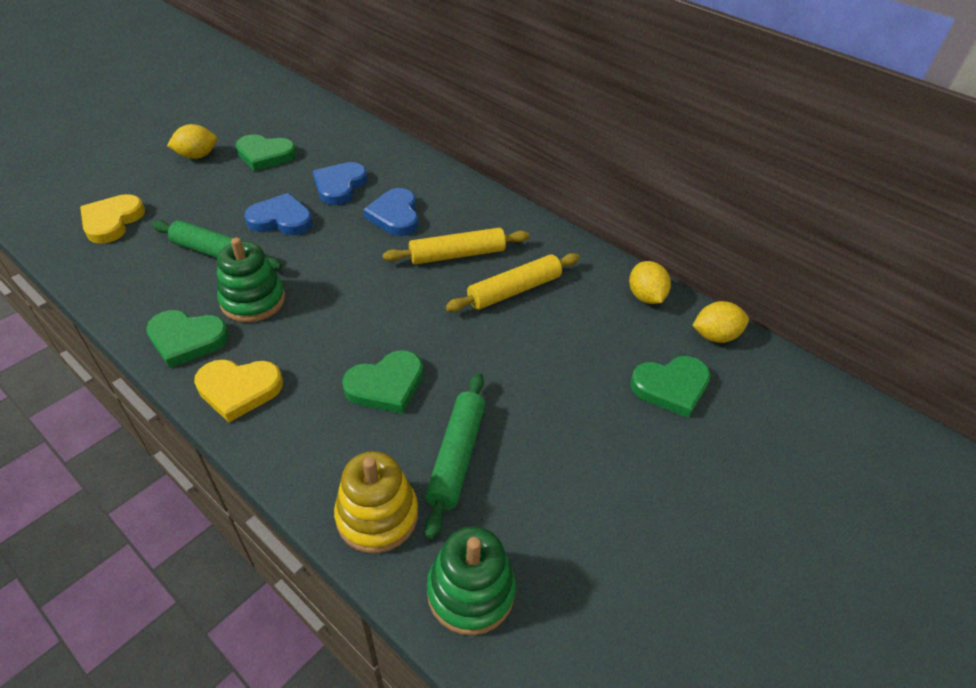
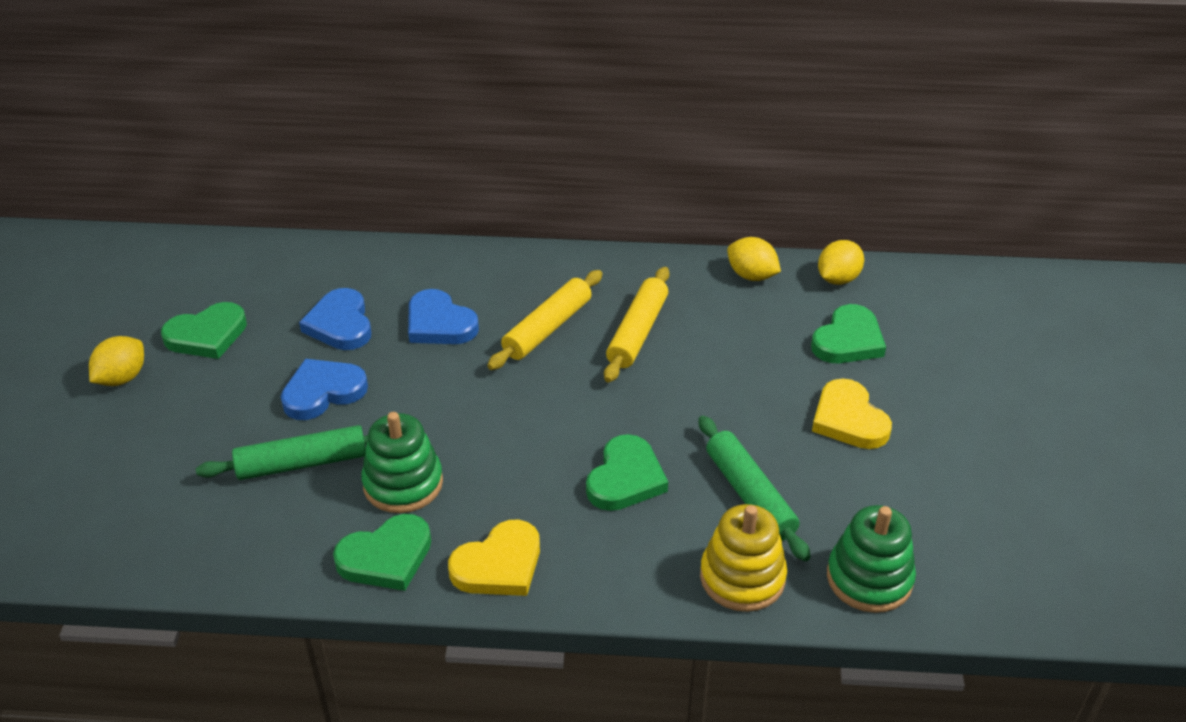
camera: 35 degrees left, 5 degrees down
(112, 221) = (124, 501): yellow heart -> yellow heart (848, 419)

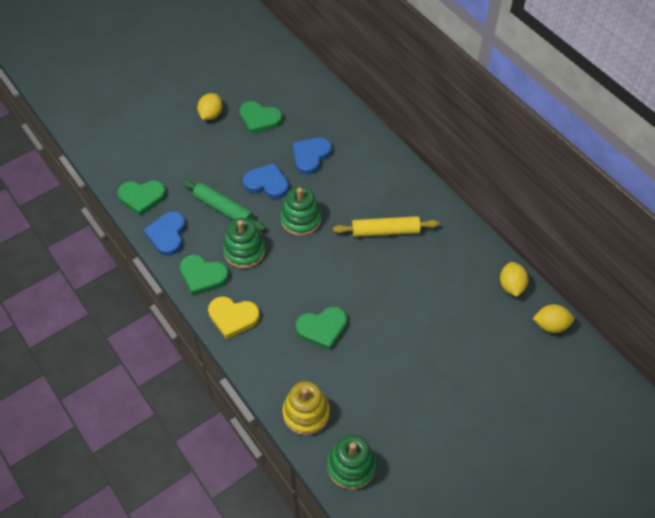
camera: 50 degrees right, 15 degrees up
(122, 378) = (211, 115): yellow lemon -> yellow lemon turned 60 degrees counterclockwise
(427, 394) = (301, 219): none -> green stacking toy
(439, 323) = (347, 189): blue heart -> blue heart (167, 235)
(637, 332) = (419, 267): yellow rolling pin -> none
(750, 495) = (358, 384): green rolling pin -> none
(848, 340) = (506, 359): green heart -> green heart (142, 197)
(848, 419) = (448, 394): yellow heart -> none

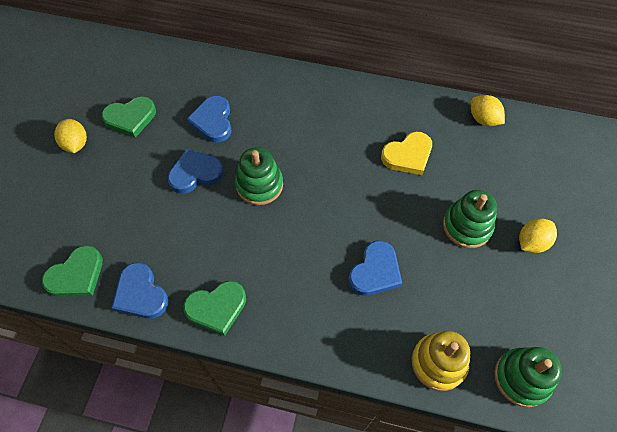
camera: 40 degrees left, 5 degrees up
(223, 209) = (175, 227): green rolling pin -> none
(233, 317) = (285, 326): yellow heart -> yellow heart (408, 155)
(244, 251) = (235, 253): green stacking toy -> green stacking toy (467, 226)
(322, 328) = (375, 271): green heart -> blue heart
(385, 231) = (343, 143): yellow rolling pin -> none
(550, 325) = (541, 130): yellow lemon -> yellow lemon (531, 242)

